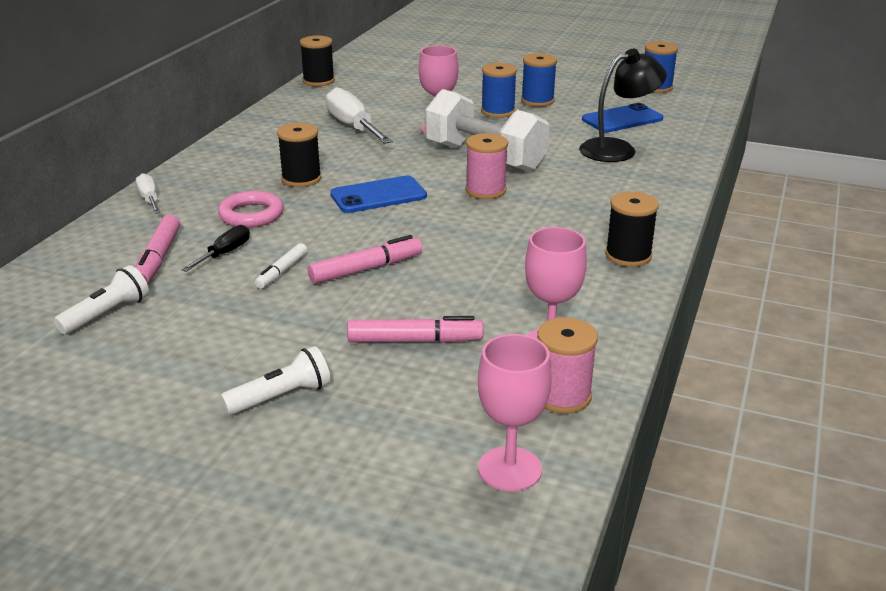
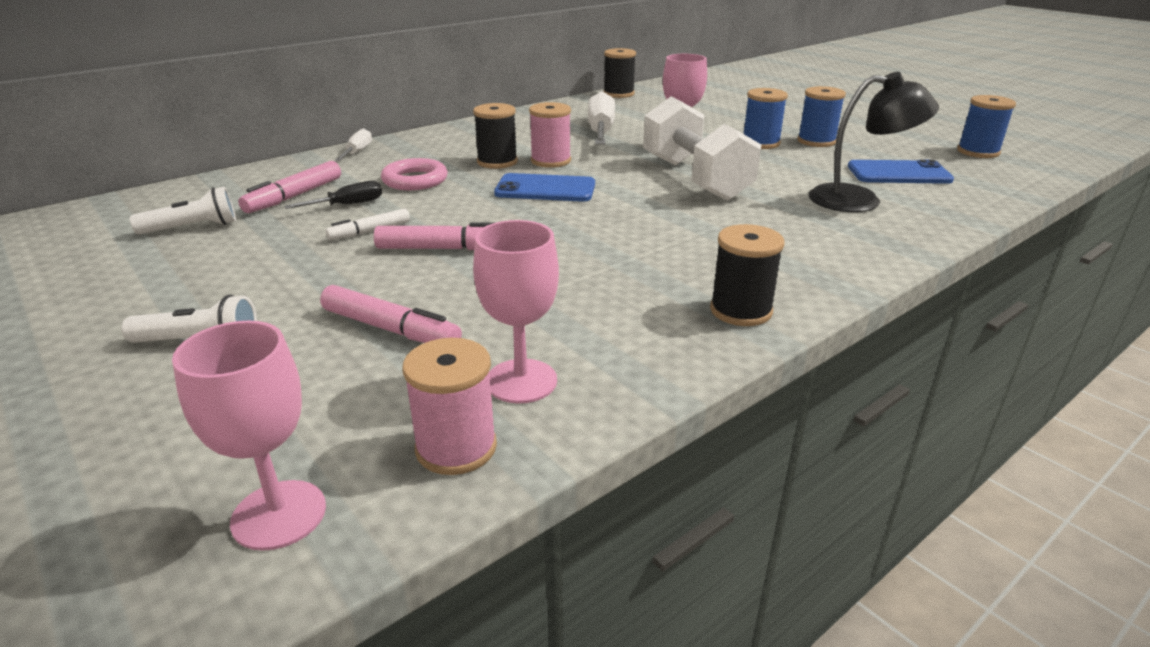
camera: 30 degrees right, 0 degrees up
(485, 191) = (657, 207): pink spool -> pink spool (550, 161)

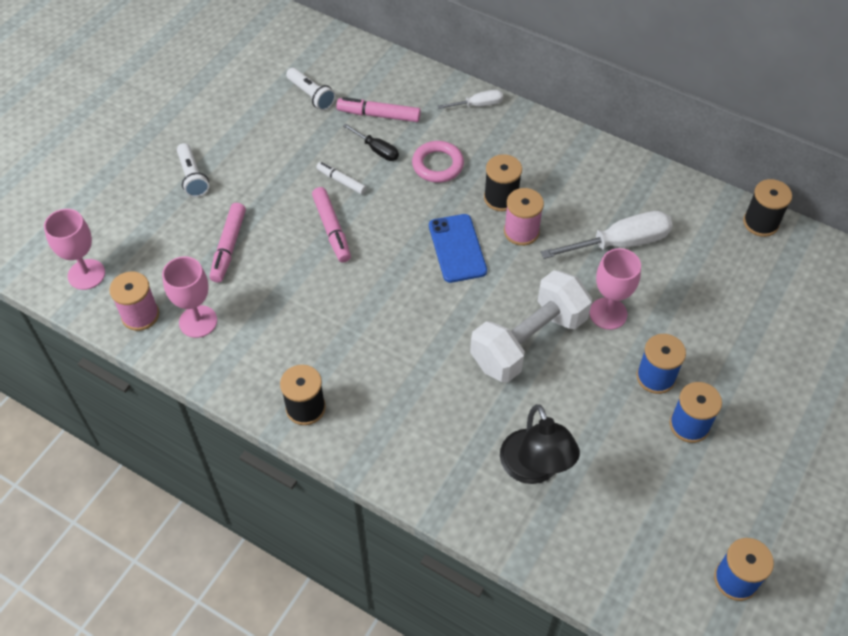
camera: 70 degrees right, 25 degrees up
(898, 173) = (622, 501): blue phone -> none

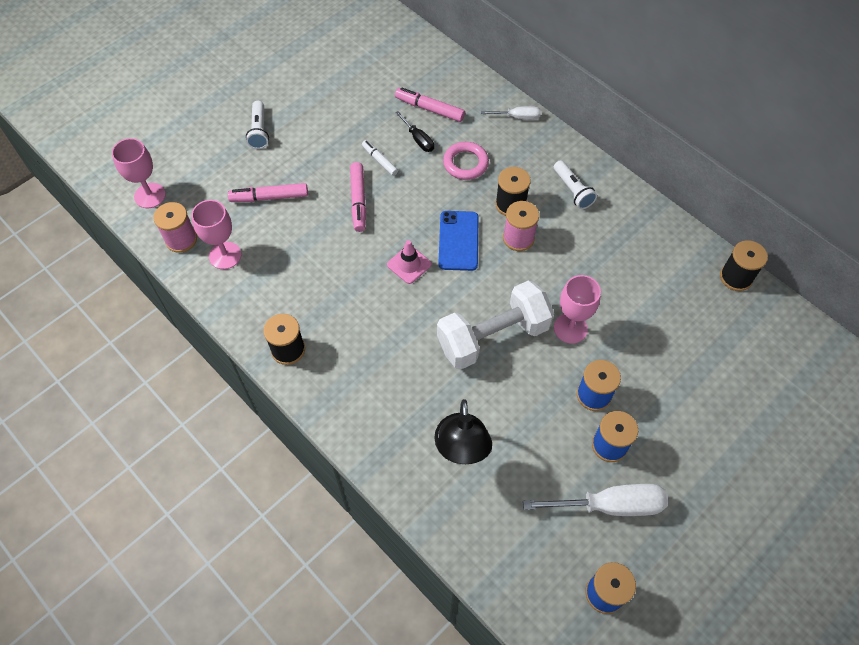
camera: 15 degrees right, 5 degrees up
(228, 247) = (269, 197): pink marker -> pink marker turned 60 degrees clockwise
(311, 95) = (378, 80): white flashlight -> white flashlight (572, 190)
(411, 285) = (409, 264): none -> pink traffic cone
(620, 243) = (602, 268): white screwdriver -> white screwdriver (610, 505)

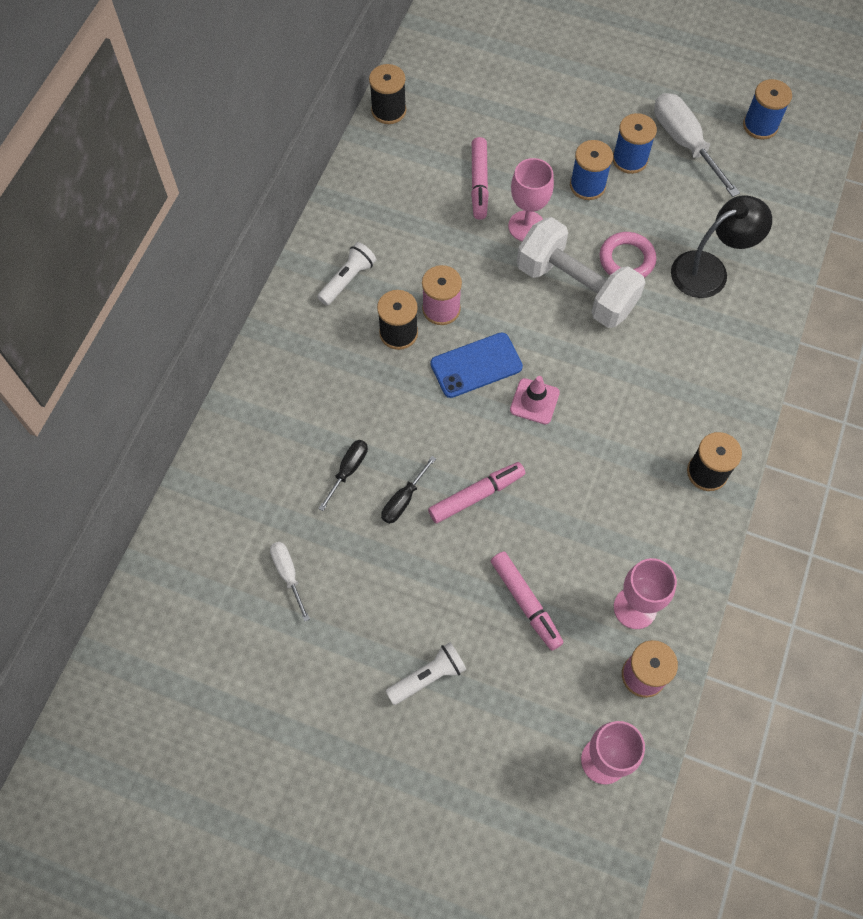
camera: 115 degrees left, 5 degrees up
(379, 160) = (403, 500): white marker -> black screwdriver
(429, 109) = (291, 479): pink marker -> pink marker (479, 183)
(465, 163) = (361, 402): pink ring -> pink ring (626, 260)
(517, 117) = (260, 373): white screwdriver -> white screwdriver (288, 574)

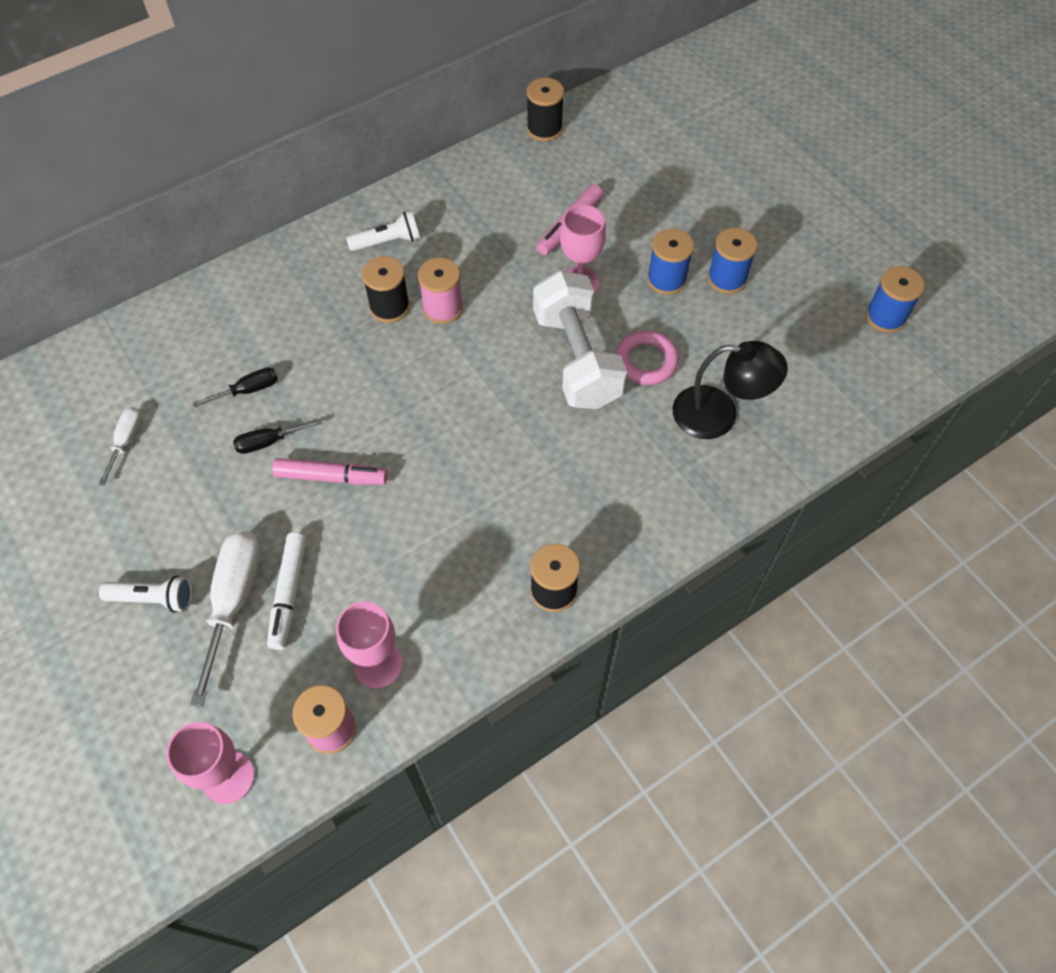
camera: 35 degrees right, 5 degrees down
(476, 365) = (430, 371): blue phone -> none
(525, 603) = (289, 593): pink marker -> white marker
(534, 401) = (452, 431): pink traffic cone -> none
(685, 143) = (794, 293): white screwdriver -> white screwdriver (233, 602)

